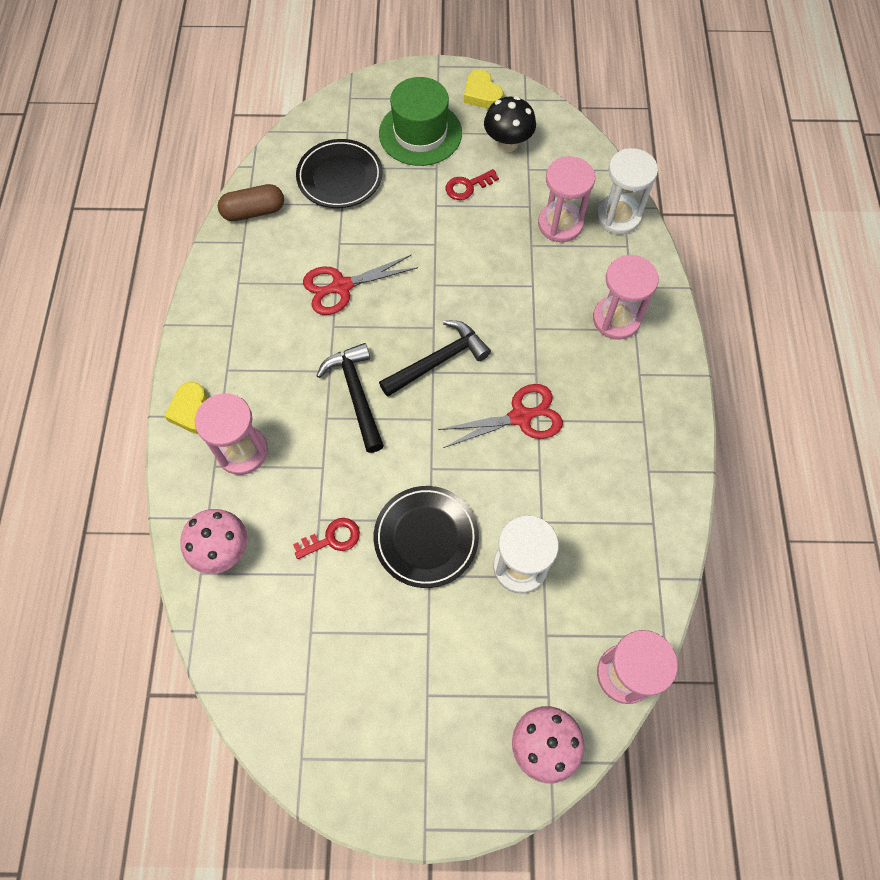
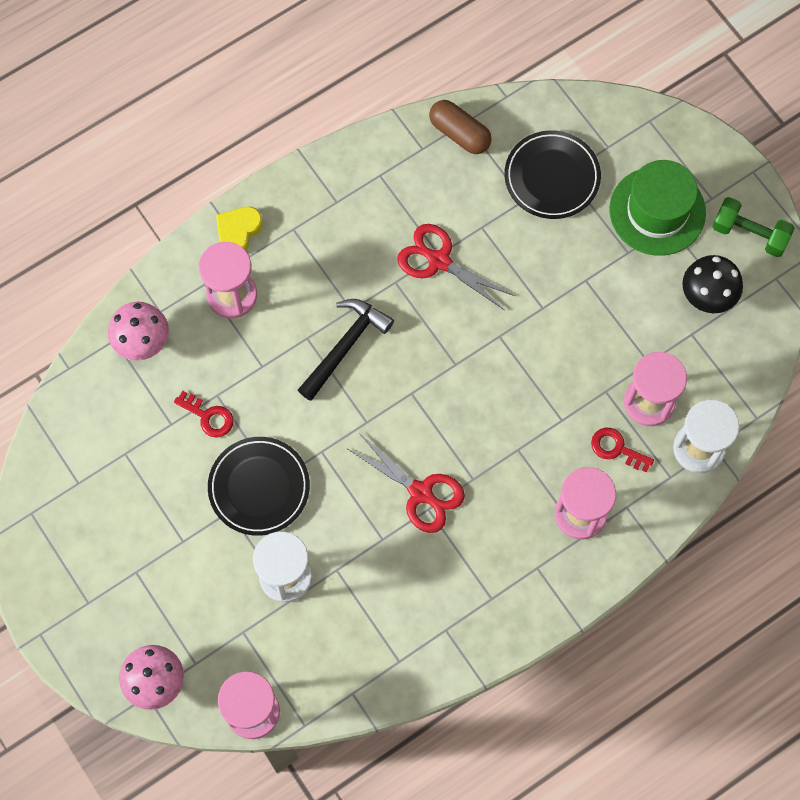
camera: 55 degrees right, 5 degrees up
(438, 360) = (426, 390): black hammer -> none
(467, 186) = (628, 293): red key -> red key (616, 449)
(482, 94) = (749, 234): yellow heart -> green dumbbell

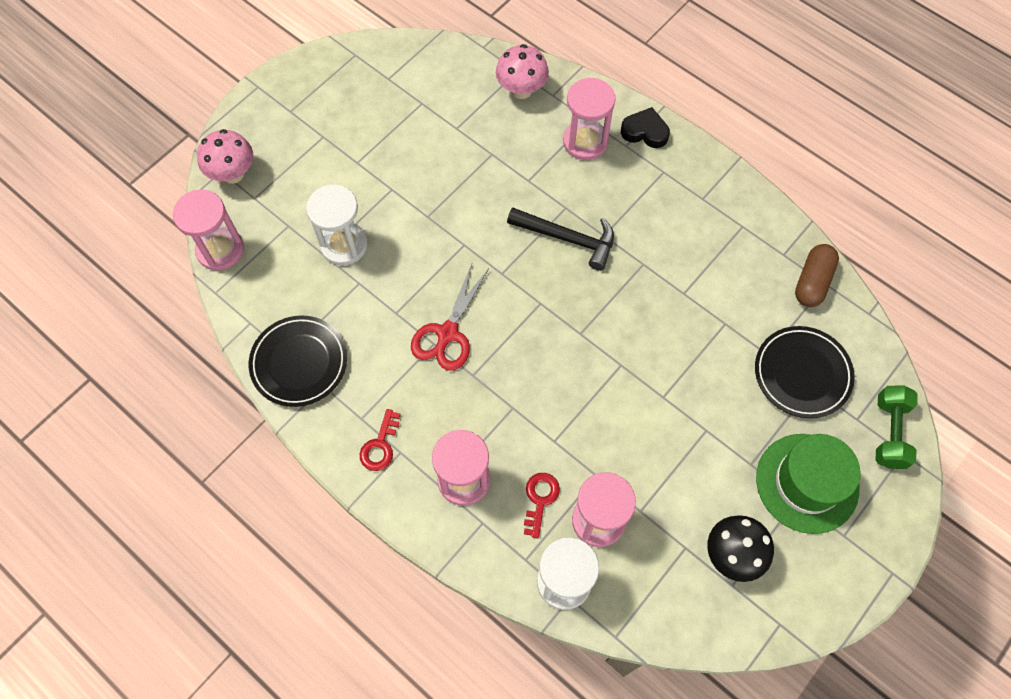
camera: 75 degrees right, 5 degrees down
(208, 416) = (471, 152): red key -> red key (380, 446)
(238, 232) = (645, 131): yellow heart -> black heart
(259, 487) = (418, 205): black plate -> black plate (299, 363)
(439, 261) = (677, 295): red scissors -> none
(749, 234) = (819, 584): green dumbbell -> green dumbbell (889, 432)

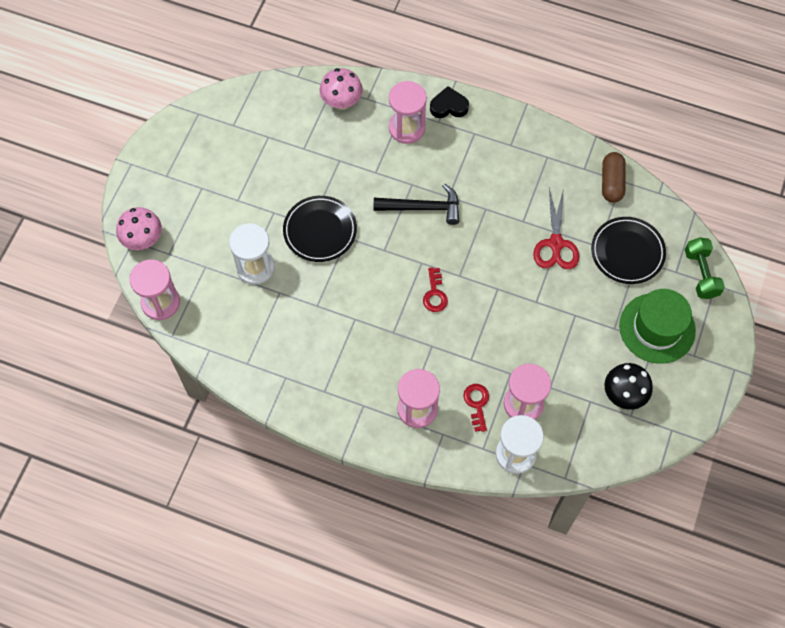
camera: 20 degrees left, 0 degrees up
(299, 363) = (260, 367): black plate -> black plate (320, 231)
(380, 446) = (346, 406): red key -> red key (435, 294)
(447, 333) = (362, 308): red scissors -> red scissors (556, 243)

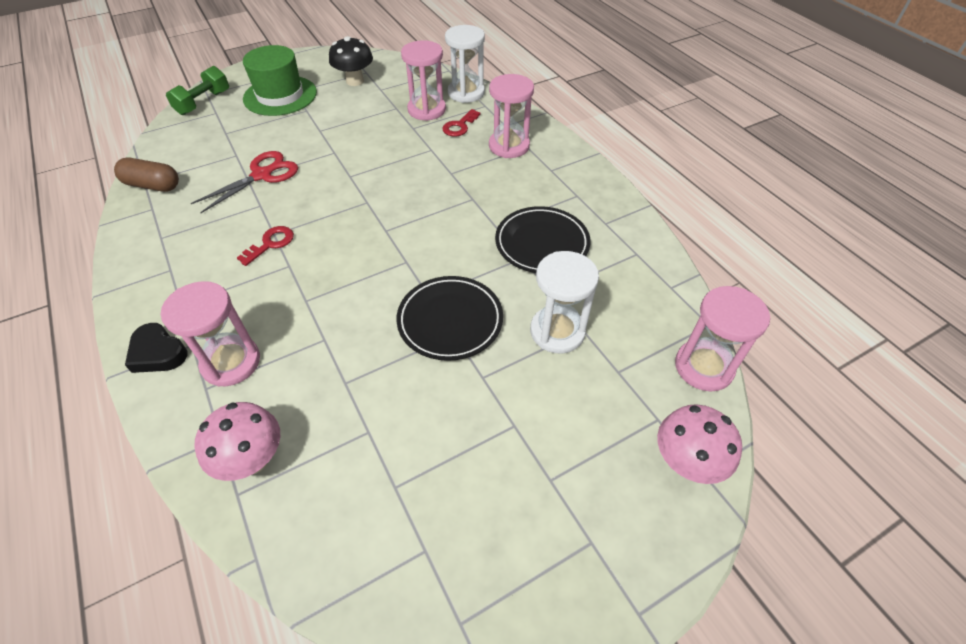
camera: 140 degrees left, 15 degrees down
(423, 208) = (324, 272): black hammer -> none
(435, 294) = (404, 202): red key -> red key (270, 244)
(611, 182) = (152, 185): brown capsule -> brown capsule turned 60 degrees clockwise
(627, 252) = (224, 140): black plate -> black plate (542, 243)

